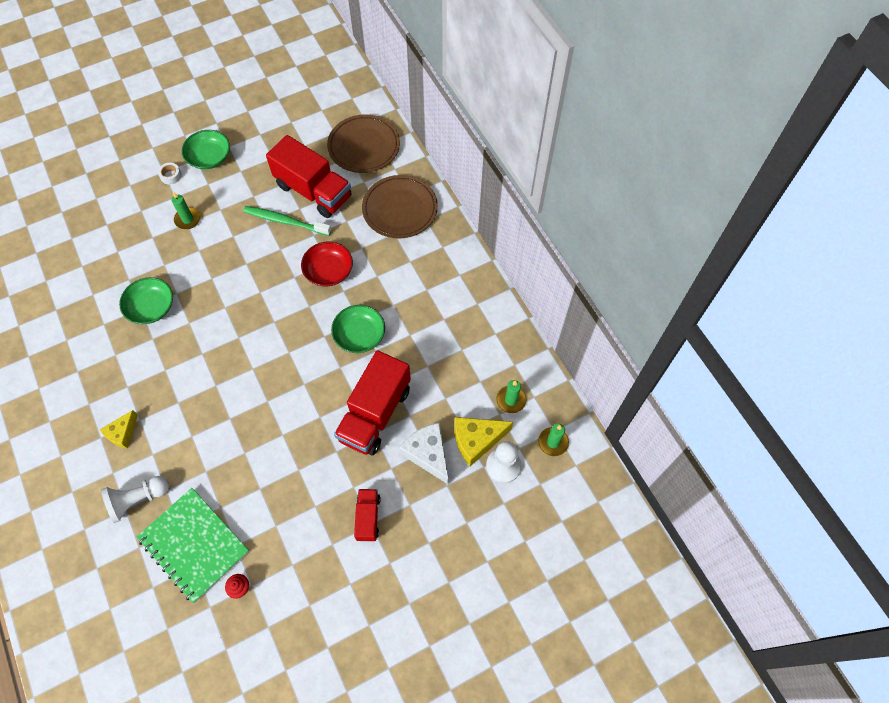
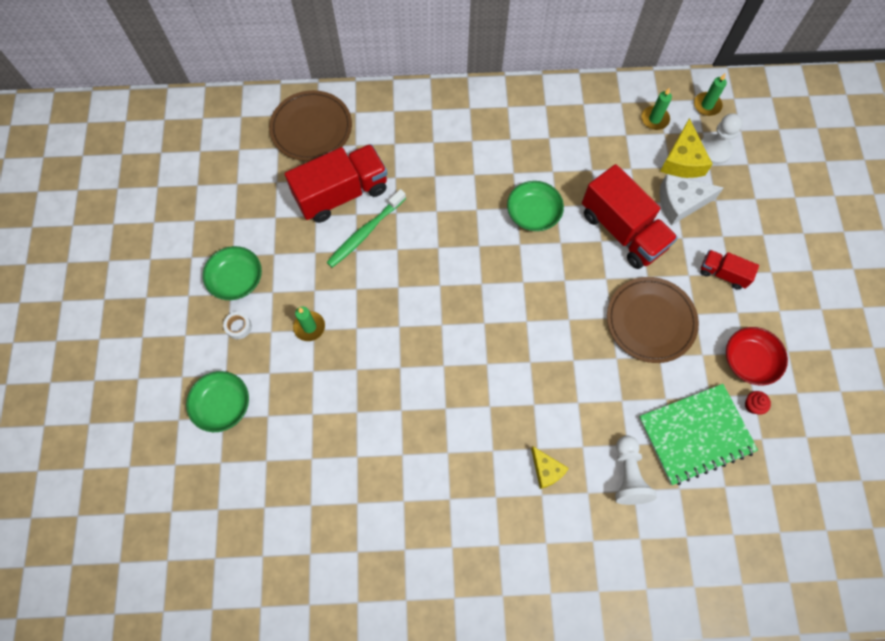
camera: 65 degrees left, 5 degrees up
(151, 307) = (405, 398): green bowl -> green bowl (222, 405)
(328, 271) = (447, 214): red bowl -> red bowl (749, 360)
(400, 209) = (407, 126): brown plate -> brown plate (650, 321)

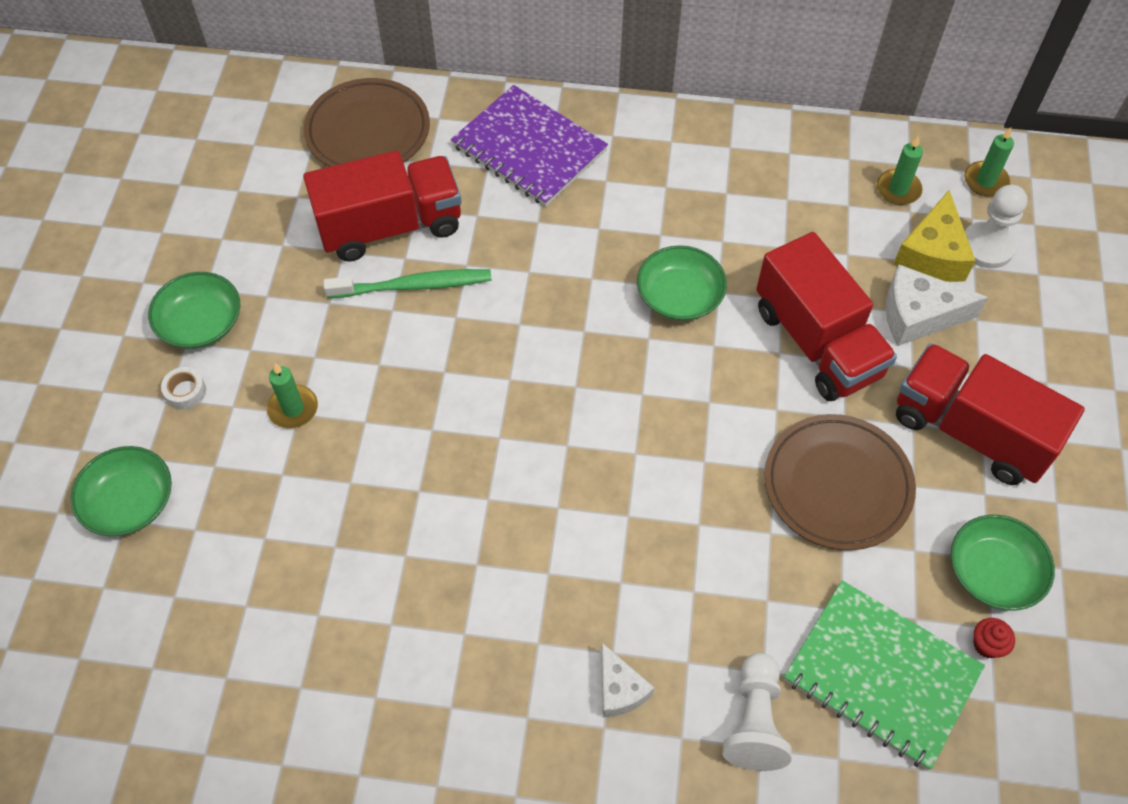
camera: 10 degrees right, 10 degrees down
(365, 232) = (413, 286): green toothbrush -> green toothbrush turned 150 degrees counterclockwise
(418, 125) = (529, 148): none -> purple notebook
(546, 470) = (619, 689): yellow cheese -> white cheese
(695, 434) = (881, 674): green notebook -> green notebook turned 45 degrees clockwise
(723, 274) = (970, 431): red truck -> red truck, size x1.96
(749, 360) = (993, 572): red bowl -> green bowl

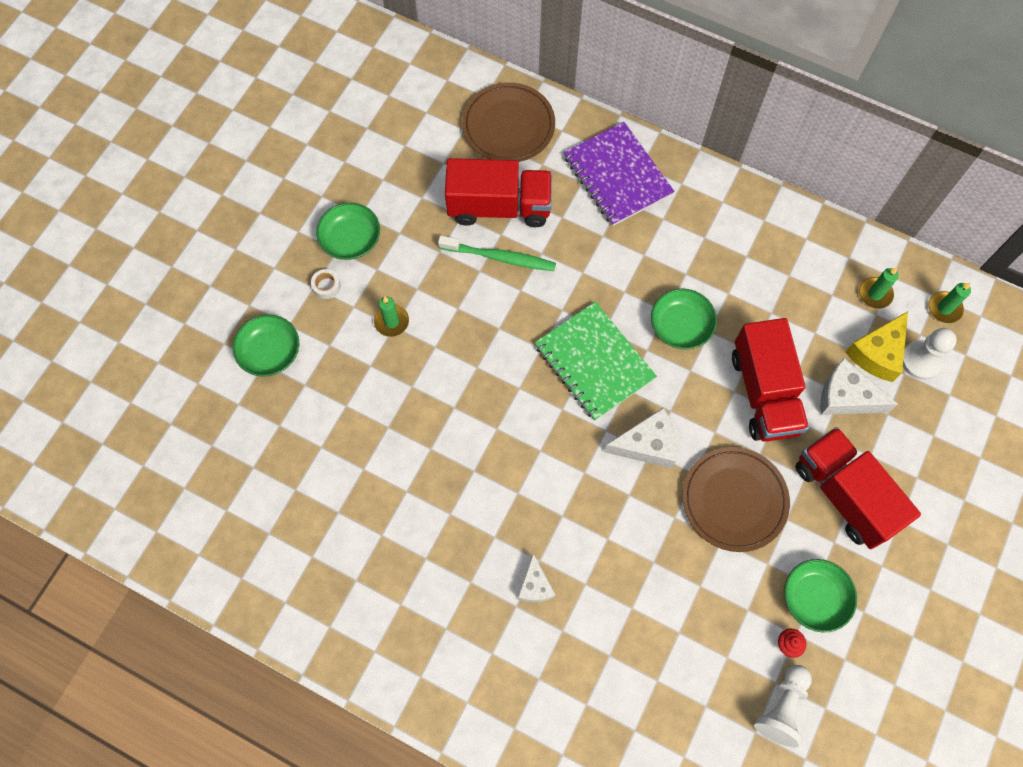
camera: 20 degrees right, 10 degrees up
(696, 453) = (647, 444): none -> white cheese
(754, 721) = (613, 637): white pawn -> white pawn (782, 707)
(881, 674) = (708, 638): green notebook -> green notebook (594, 362)

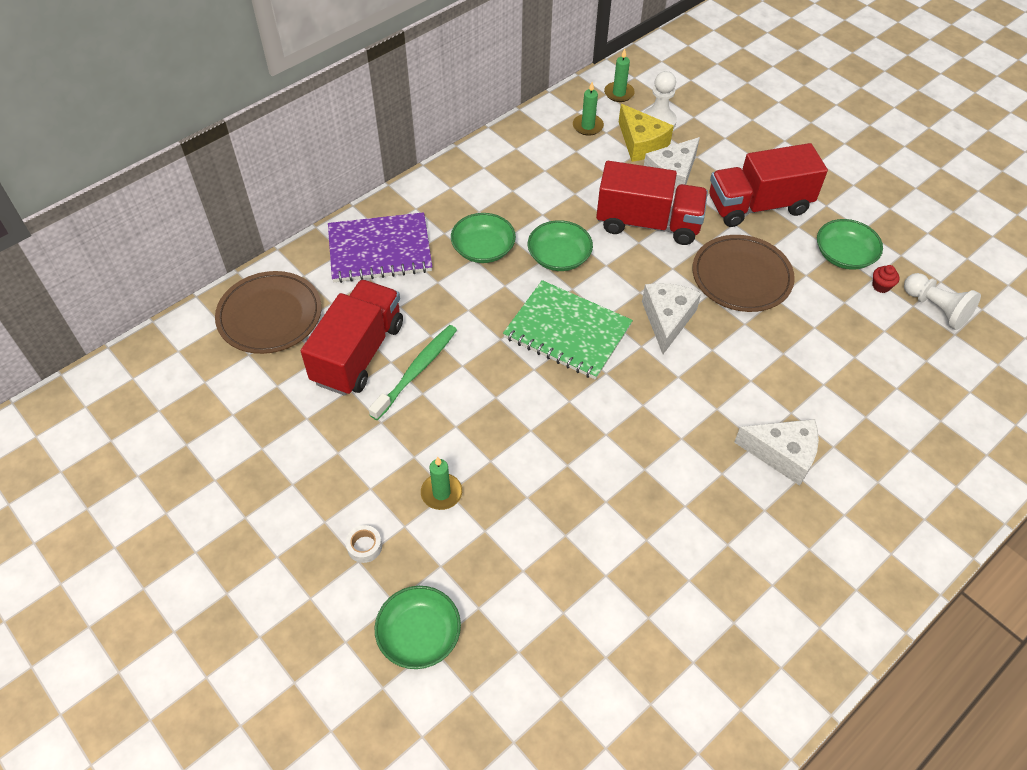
camera: 70 degrees left, 15 degrees down
(350, 239) = (318, 503): green bowl -> green bowl (483, 249)
(535, 585) = (782, 454): white cheese -> white cheese, size x1.59
(594, 362) = (567, 331): green notebook -> green notebook turned 45 degrees clockwise

